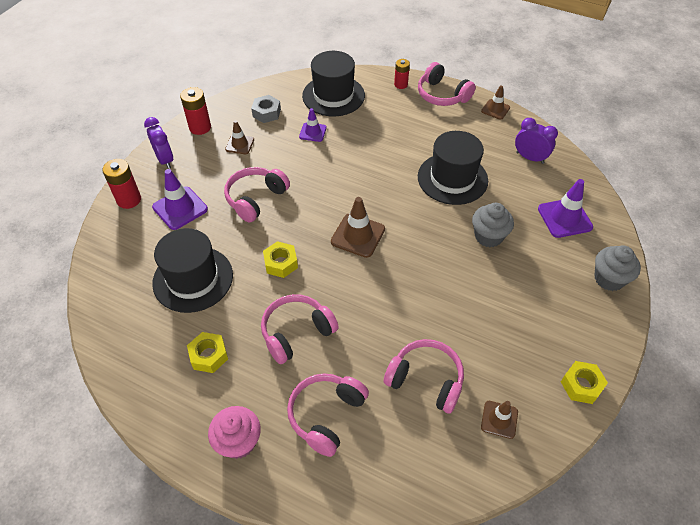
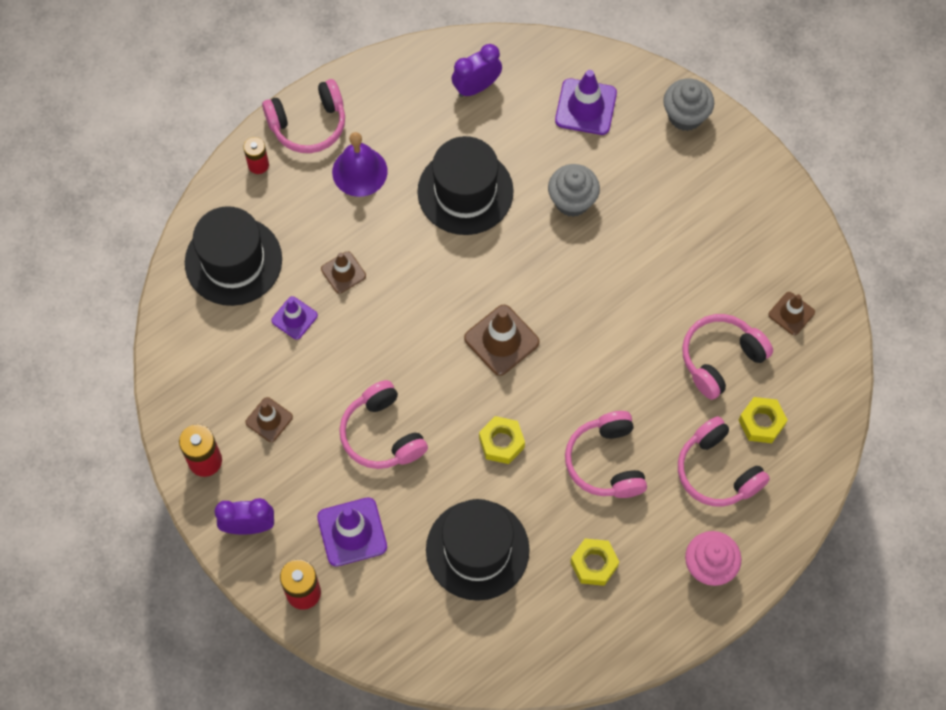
camera: 65 degrees left, 15 degrees up
(266, 113) = (222, 362): grey nut -> none
(428, 126) = (359, 171): none -> purple bell
(495, 109) = (371, 76): brown traffic cone -> brown traffic cone (343, 272)
(581, 385) = (790, 220): yellow nut -> yellow nut (761, 423)

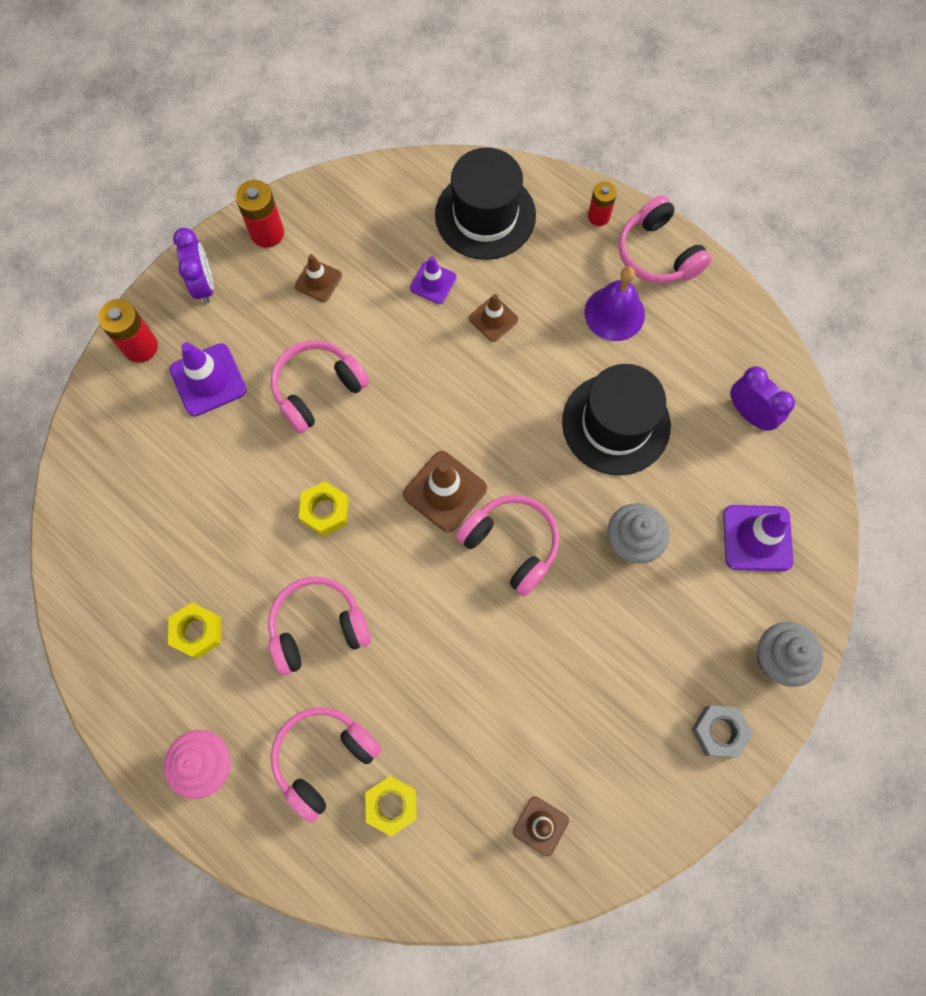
camera: 80 degrees right, 5 degrees up
(477, 550) = (201, 506): black hat -> none
(721, 359) = (465, 744): pink headphones -> pink headphones (511, 545)
(736, 171) = (718, 732): none -> grey nut

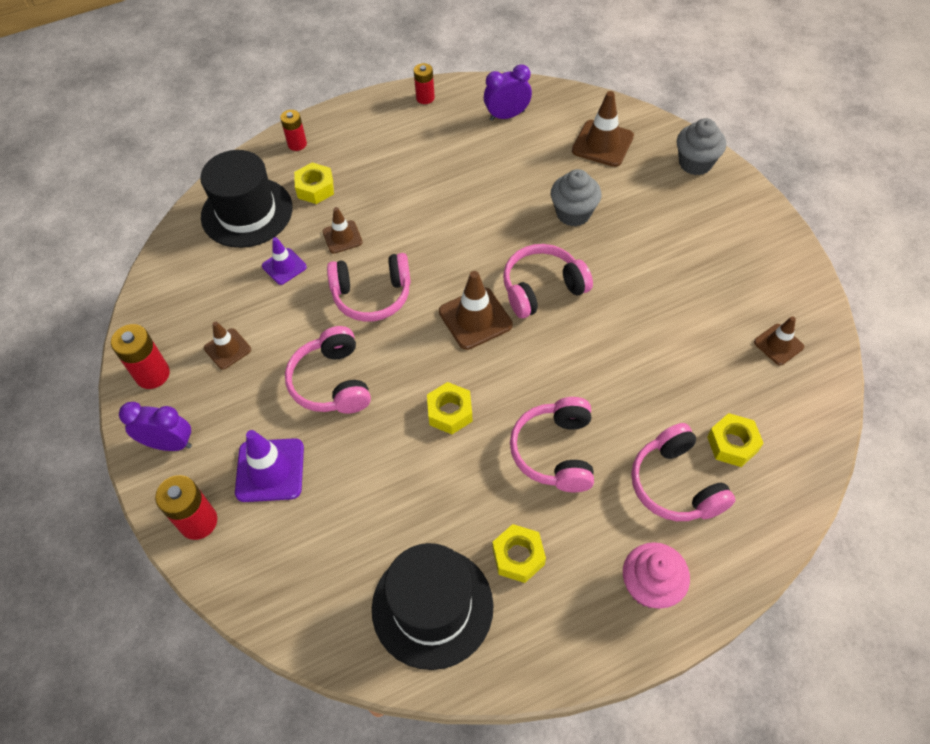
camera: 65 degrees left, 15 degrees down
(545, 263) = (315, 188): none -> yellow nut
(614, 313) = (384, 162): purple bell -> none
(616, 424) = (474, 191): black hat -> black hat (432, 607)
(657, 254) = (351, 121): pink headphones -> pink headphones (372, 295)
(718, 732) = (738, 213): grey nut -> none
(733, 314) = (425, 98): none -> red battery
(757, 538) = (602, 143): purple traffic cone -> brown traffic cone

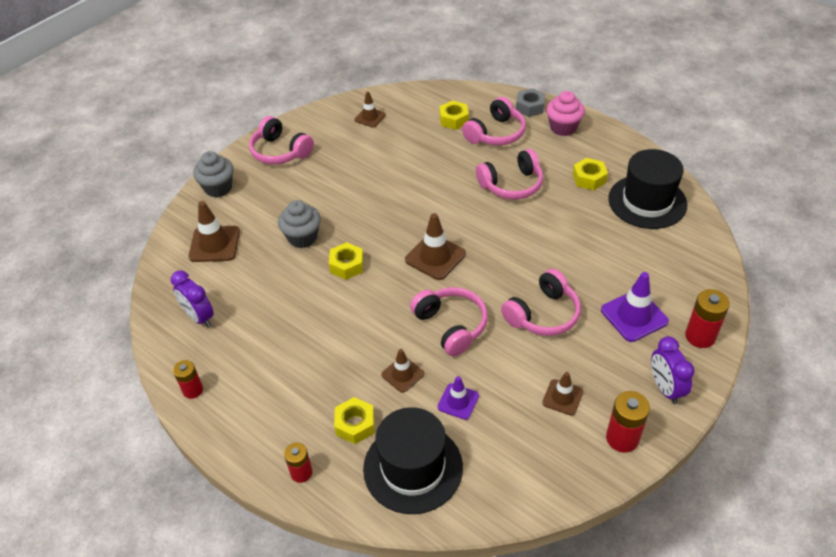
camera: 115 degrees left, 10 degrees down
(450, 412) = (520, 241): yellow nut -> yellow nut (347, 265)
(542, 288) = (386, 231): pink headphones -> pink headphones (280, 151)
(723, 565) = (530, 107): none -> grey nut

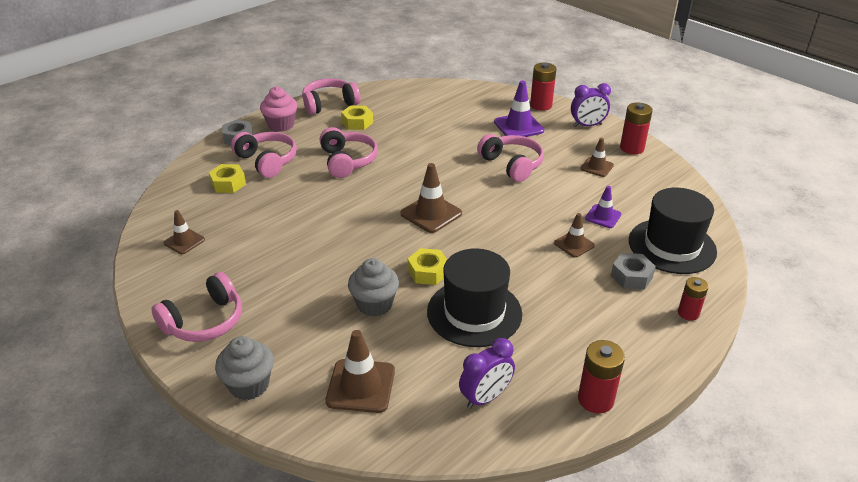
camera: 85 degrees left, 10 degrees down
(193, 390) = (595, 399): red battery -> red battery, size x1.51
(355, 424) = (631, 276): yellow nut -> grey nut
(451, 326) = (519, 212): pink headphones -> pink headphones (329, 104)
(647, 201) = (397, 102): black hat -> black hat (474, 312)

